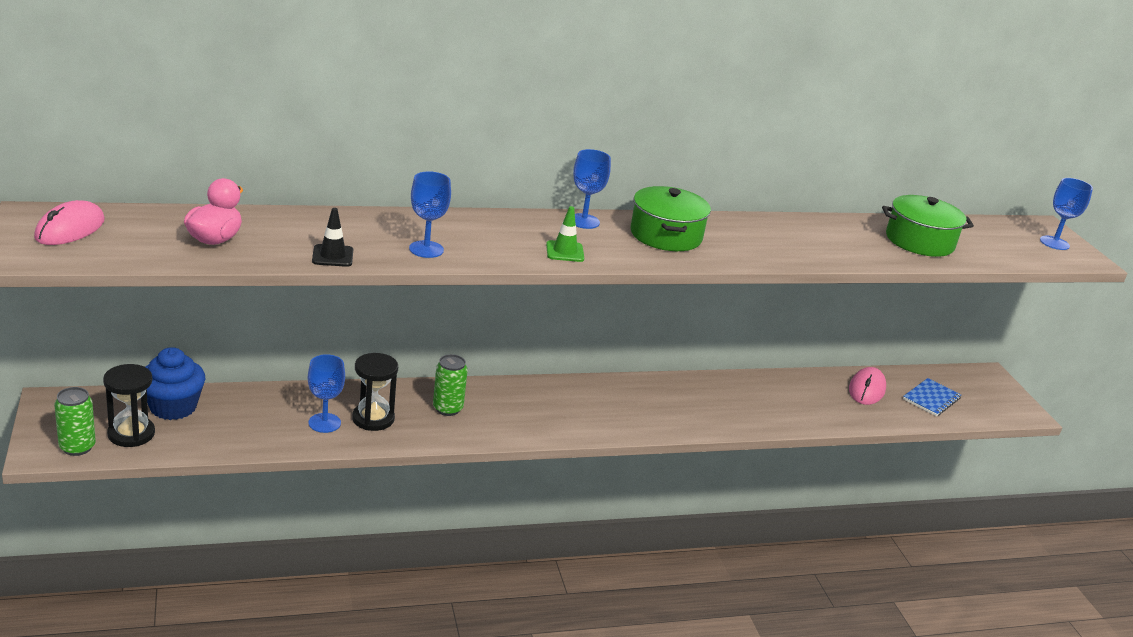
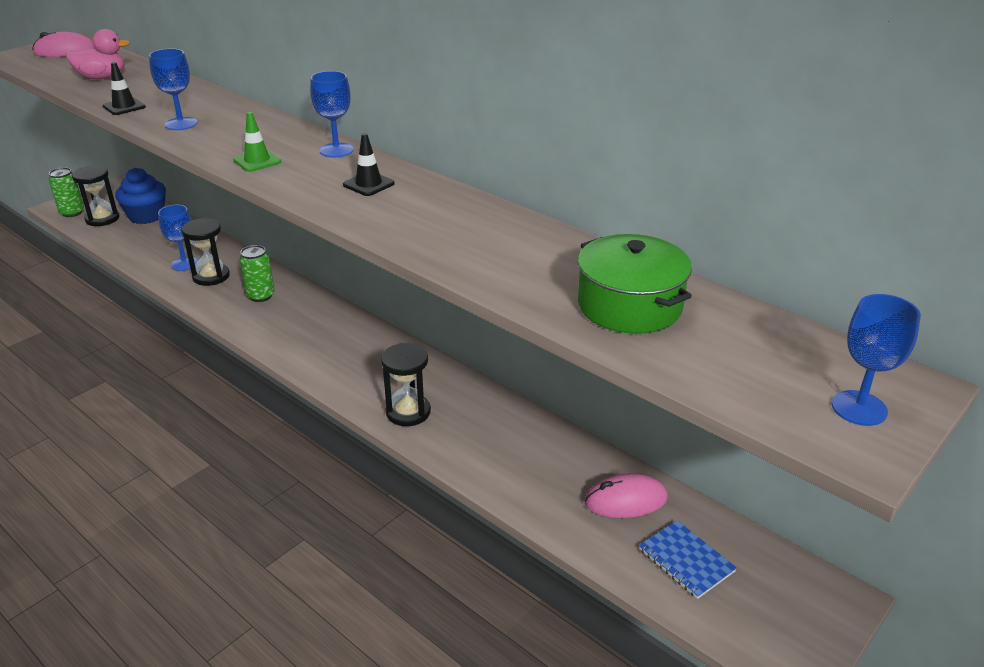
camera: 60 degrees right, 5 degrees up
(666, 235) = (368, 184): green pot -> black traffic cone
(702, 417) = (408, 412): none -> black hourglass
(931, 399) = (686, 560): blue notebook -> blue notebook turned 45 degrees clockwise

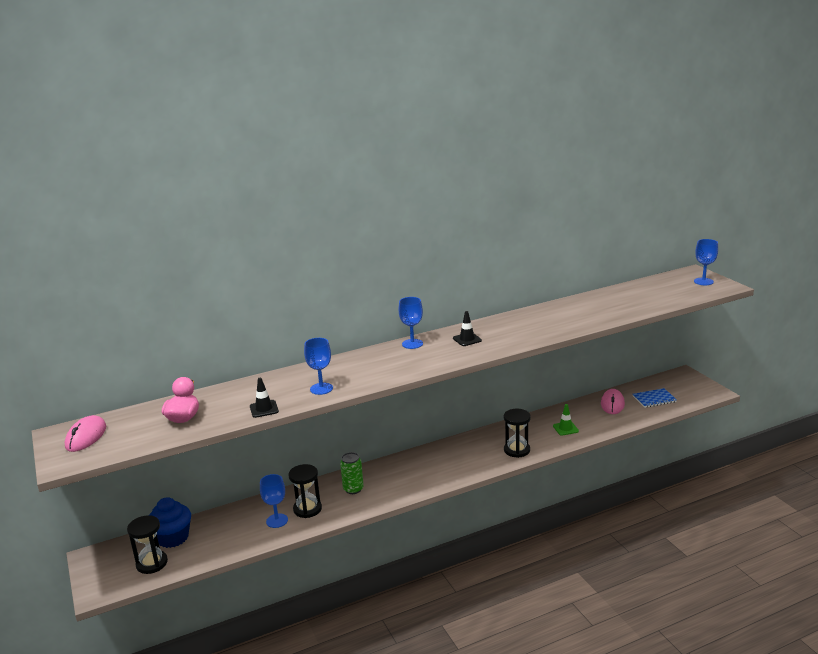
camera: 65 degrees left, 10 degrees down
(72, 212) = (119, 582): green can -> none
(257, 161) = (409, 367): green traffic cone -> green traffic cone (565, 428)
(629, 305) = (622, 302): green pot -> none

